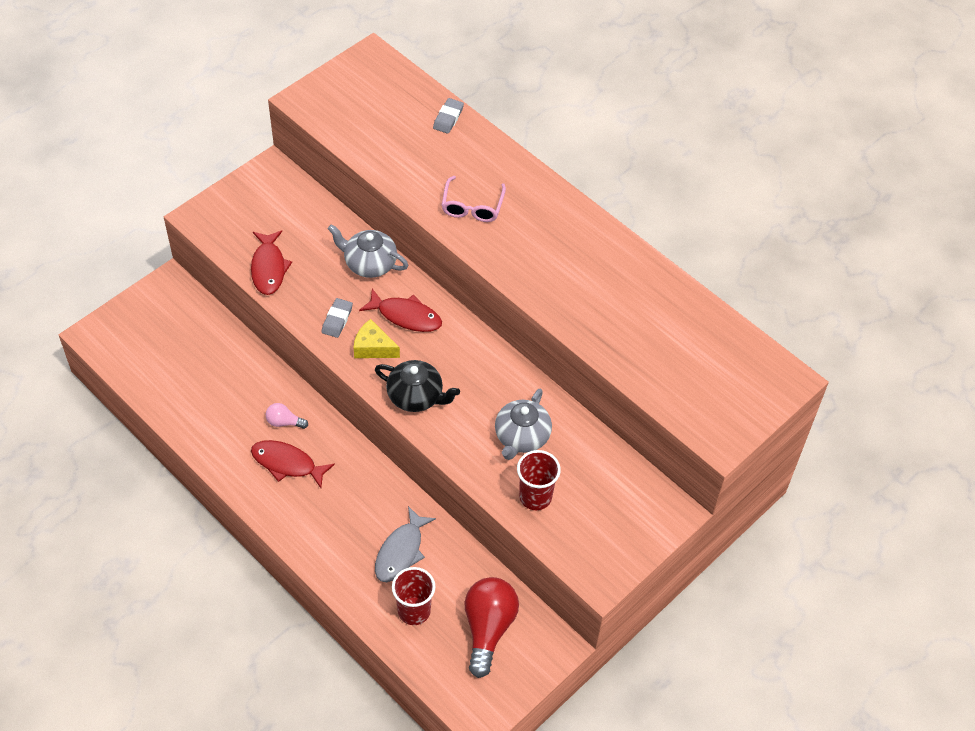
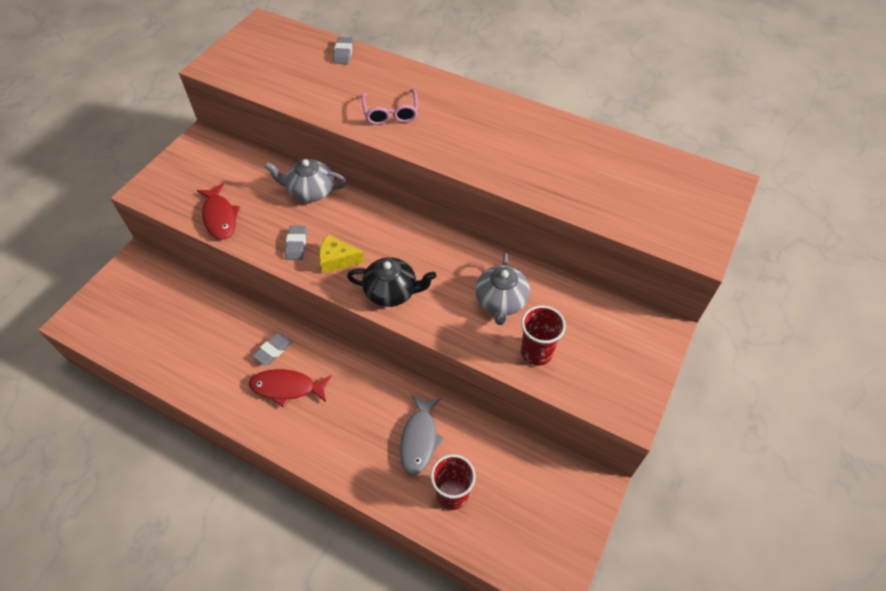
camera: 15 degrees left, 0 degrees up
(284, 422) = (273, 350): pink light bulb -> grey eraser
(406, 316) = (358, 226): red fish -> none
(488, 628) = (527, 489): red light bulb -> none

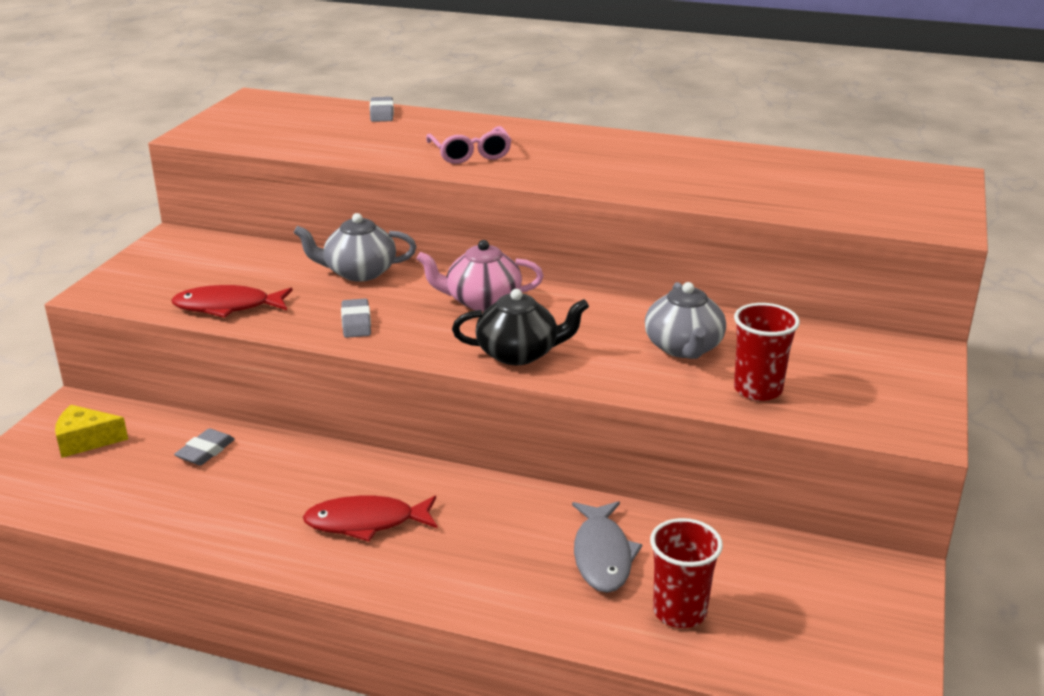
camera: 10 degrees left, 25 degrees down
(220, 217) = (227, 307): red fish -> red fish turned 120 degrees clockwise
(273, 350) = (330, 484): grey eraser -> grey eraser (205, 451)
(337, 260) = (424, 331): yellow cheese -> yellow cheese (86, 441)
(382, 233) = (482, 301): none -> pink teapot

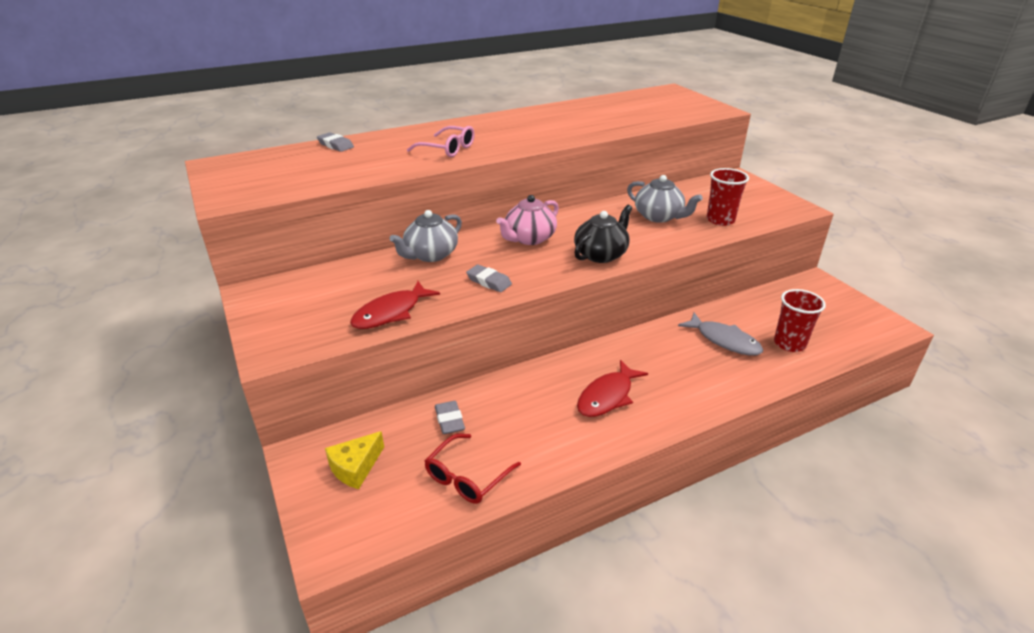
camera: 45 degrees left, 5 degrees up
(138, 503) = (467, 476): none -> red glasses

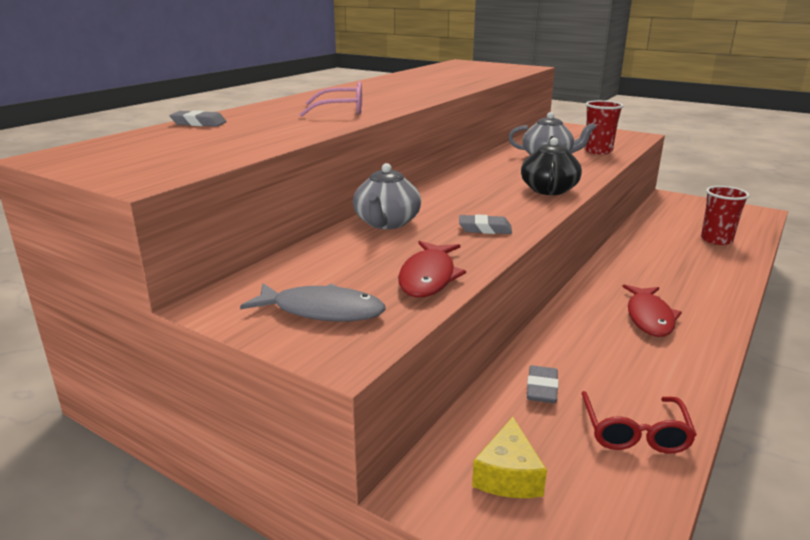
camera: 30 degrees left, 10 degrees down
(449, 420) = (542, 388): grey eraser -> grey eraser turned 60 degrees clockwise
(529, 238) = (464, 191): pink teapot -> none
(724, 340) = (671, 250): grey fish -> grey fish (322, 311)

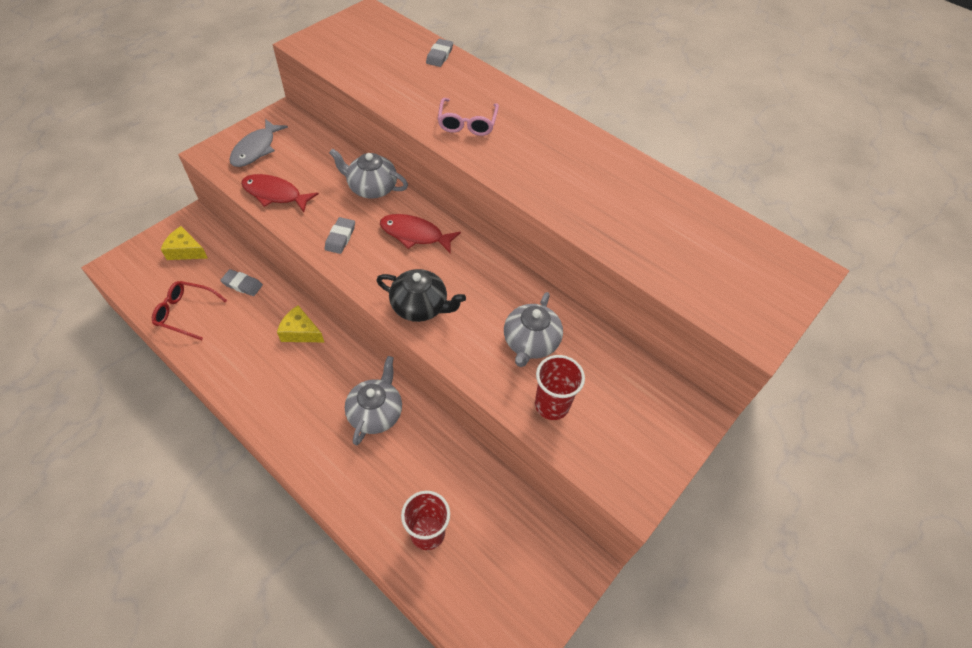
camera: 95 degrees right, 30 degrees up
(583, 326) = (300, 332): none -> yellow cheese
(638, 270) = (376, 413): none -> grey teapot
(649, 317) = (295, 380): red fish -> red fish (415, 234)

